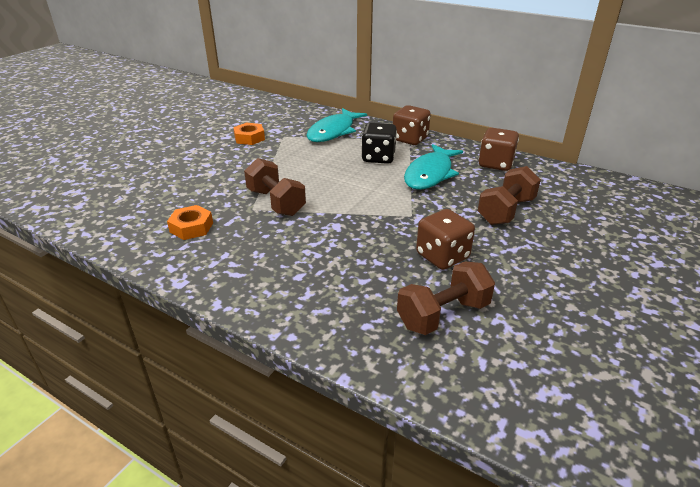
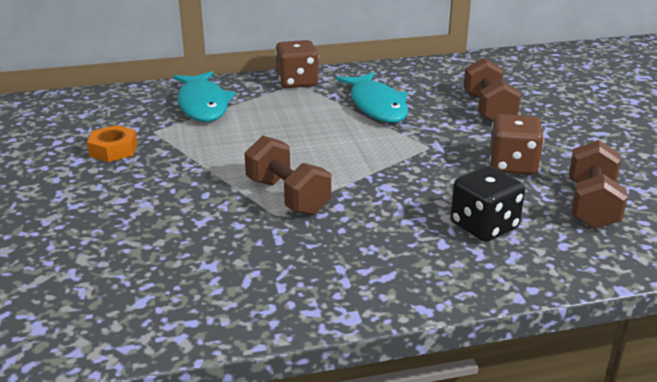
camera: 45 degrees left, 5 degrees down
(191, 227) = (249, 266): orange nut -> none
(276, 202) = (287, 196): brown dumbbell -> brown dumbbell turned 45 degrees clockwise
(378, 158) = (302, 111): black dice -> black dice (484, 226)
(495, 164) = (411, 75): brown dice -> none

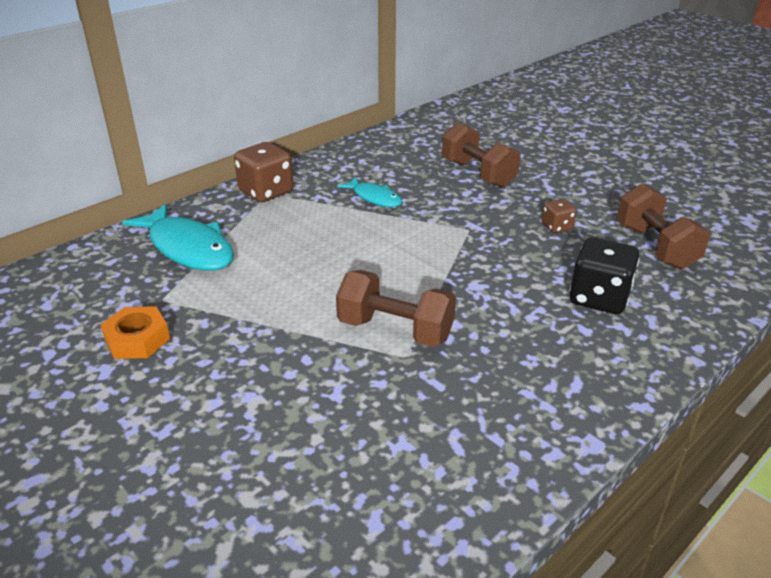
camera: 30 degrees left, 5 degrees up
(376, 106) = (374, 198): turquoise fish -> turquoise fish, size x0.57
(512, 165) = (557, 227): brown dice -> brown dice, size x0.53

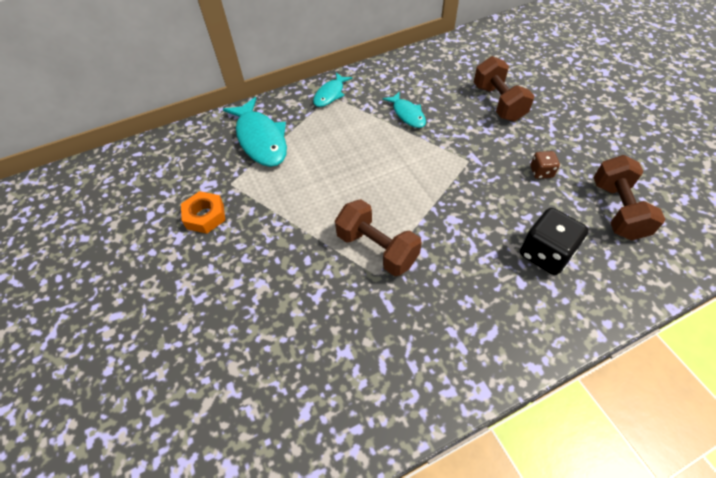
camera: 20 degrees right, 20 degrees up
(266, 192) = (330, 94): brown dice -> turquoise fish

